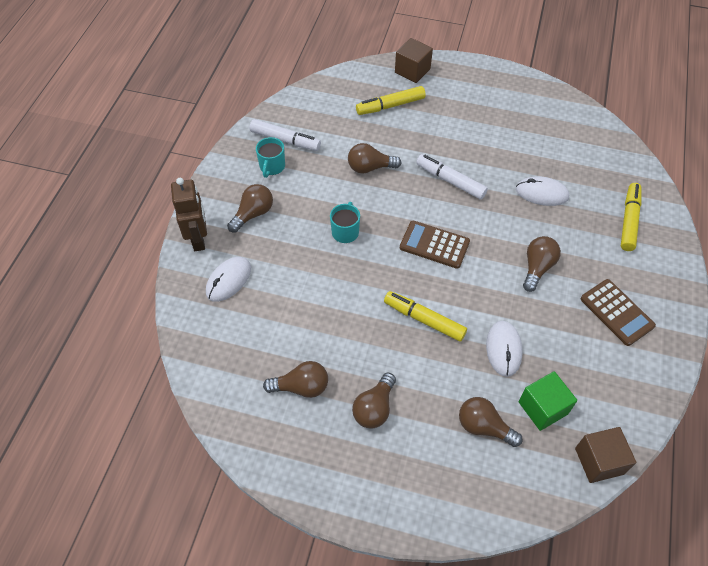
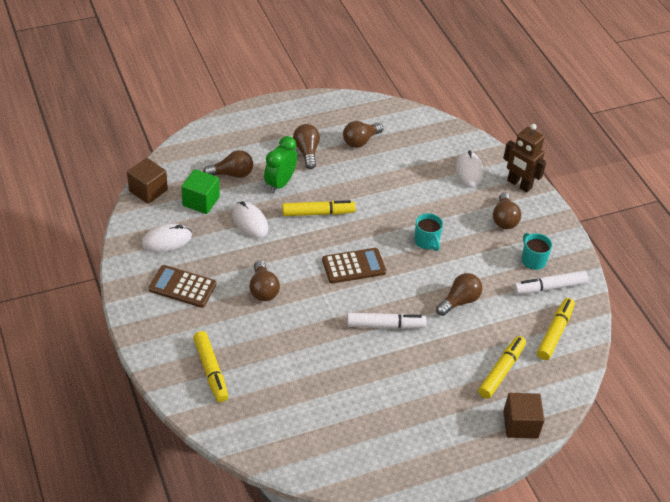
camera: 140 degrees right, 10 degrees down
(321, 109) = (554, 333): none -> yellow marker
(437, 381) = (280, 183): none -> green clock
(541, 193) = (301, 356): white mouse -> white mouse (167, 240)

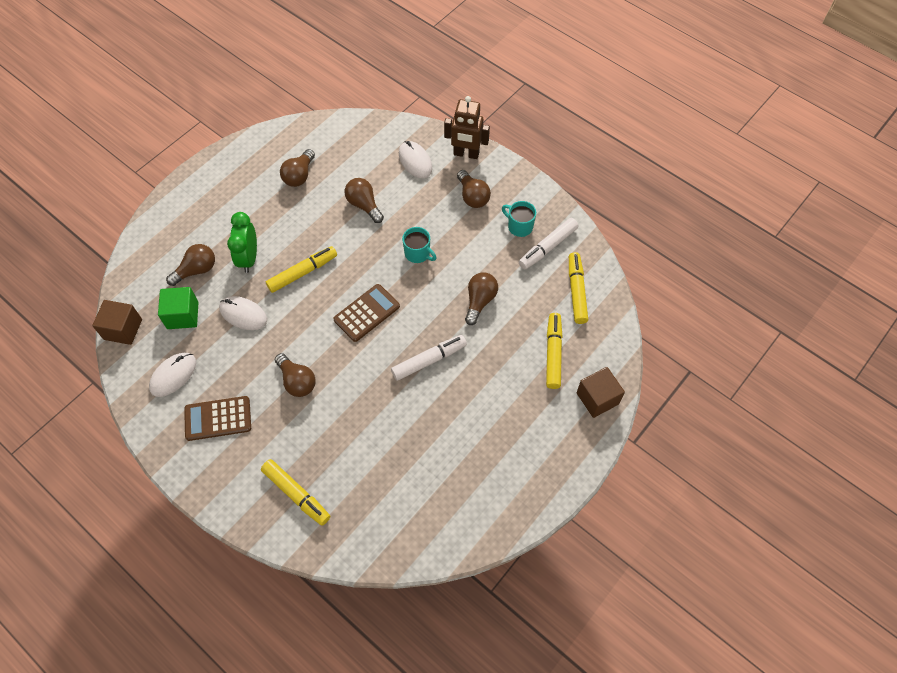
camera: 25 degrees left, 15 degrees up
(307, 152) = (255, 211): brown light bulb -> brown light bulb (364, 205)

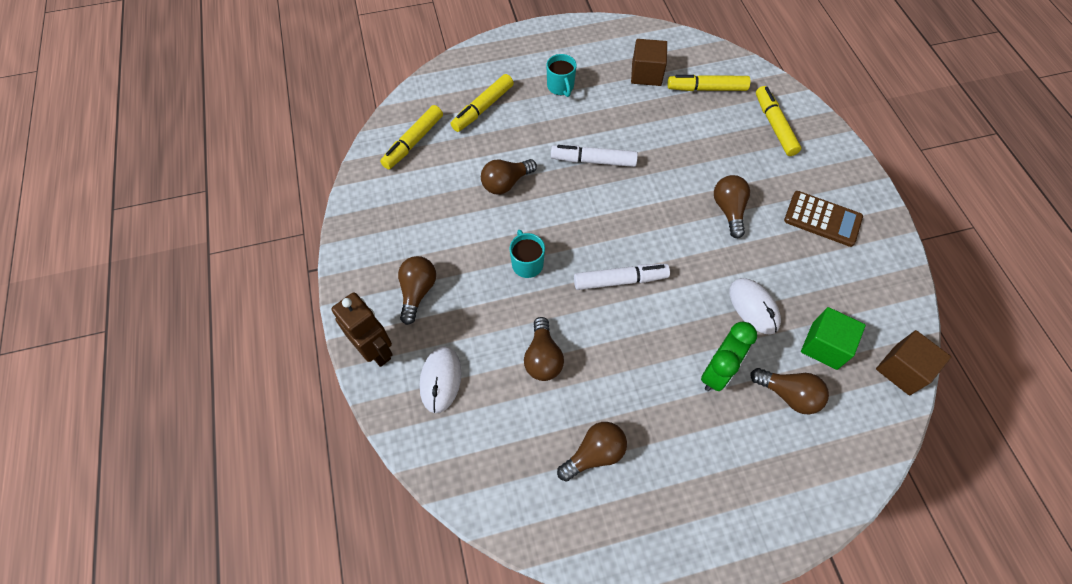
camera: 145 degrees left, 0 degrees up
(173, 375) = (856, 284): white mouse -> none
(196, 270) = (788, 394): brown light bulb -> brown light bulb turned 150 degrees counterclockwise
(302, 272) = (663, 316): yellow marker -> yellow marker (706, 89)
(367, 313) = (622, 234): brown calculator -> none
(519, 226) = (403, 230): turquoise mug -> turquoise mug (560, 87)
(547, 247) = (398, 193): white marker -> white marker (620, 280)
(597, 398) = (480, 62): brown cube -> brown cube (646, 74)

